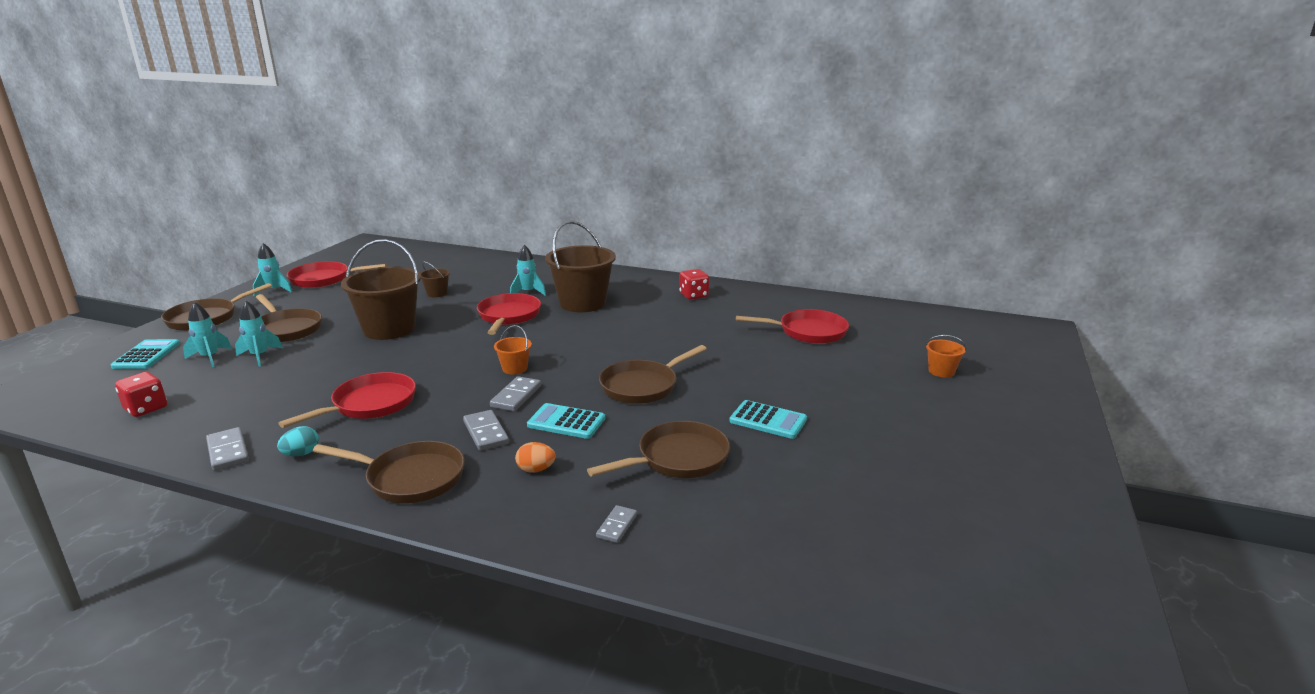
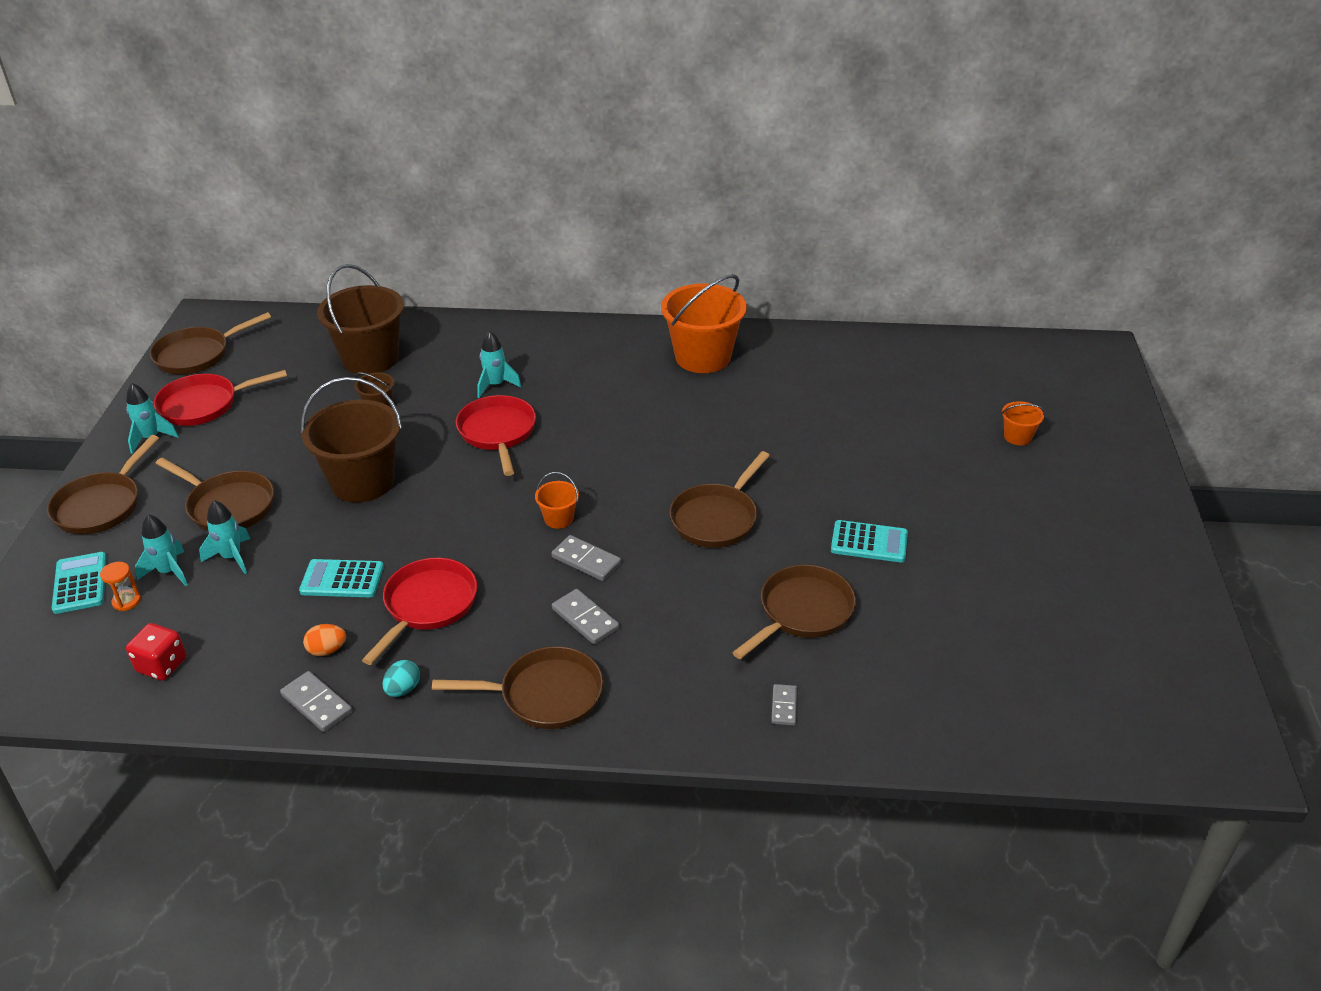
camera: 15 degrees left, 15 degrees up
(164, 369) = (126, 601): none -> orange hourglass
(344, 257) = (197, 355): none -> brown pan
(516, 396) = (586, 560): grey domino -> grey domino turned 60 degrees counterclockwise
(536, 469) = (667, 656): orange egg -> orange egg (327, 650)
(566, 422) = (662, 586): turquoise calculator -> turquoise calculator (342, 579)
(582, 303) = (575, 394): brown bucket -> brown bucket (370, 358)
(693, 295) = (703, 357): red dice -> orange bucket
(808, 332) = (859, 399): red pan -> none

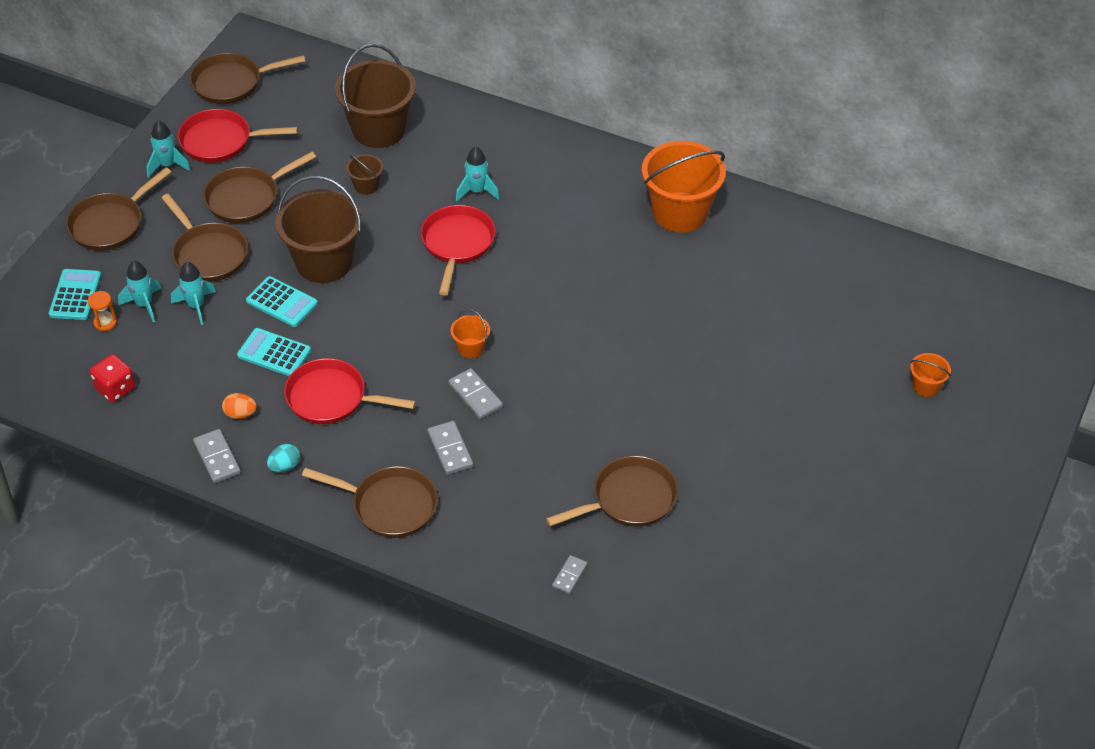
camera: 20 degrees right, 10 degrees up
(428, 605) = (331, 398): red pan -> red pan turned 120 degrees counterclockwise
(716, 518) = (604, 388): brown pan -> brown pan (246, 198)
(869, 542) = (723, 452): turquoise calculator -> turquoise calculator (282, 302)

